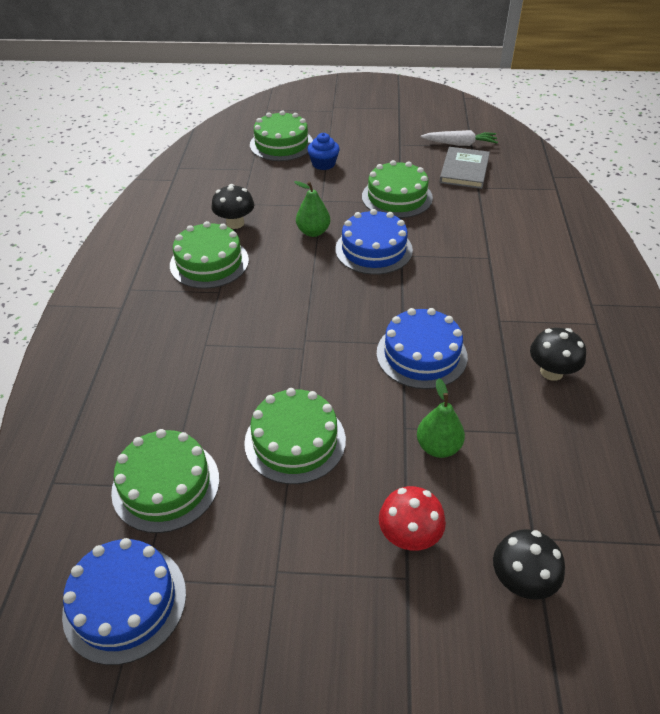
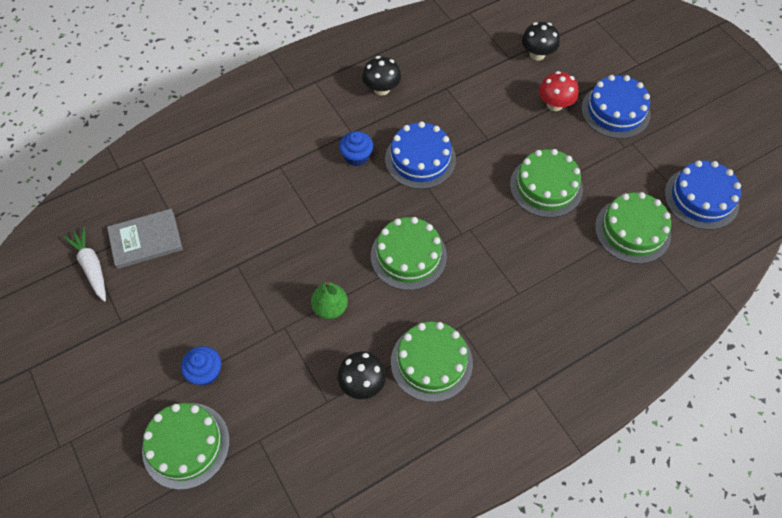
camera: 125 degrees left, 15 degrees up
(373, 249) = (323, 248): blue cake -> blue cake (615, 111)
(397, 197) = (230, 272): green cake -> green cake (408, 256)
(438, 447) = (488, 117): green pear -> none
(462, 310) = (356, 156): none -> blue cupcake

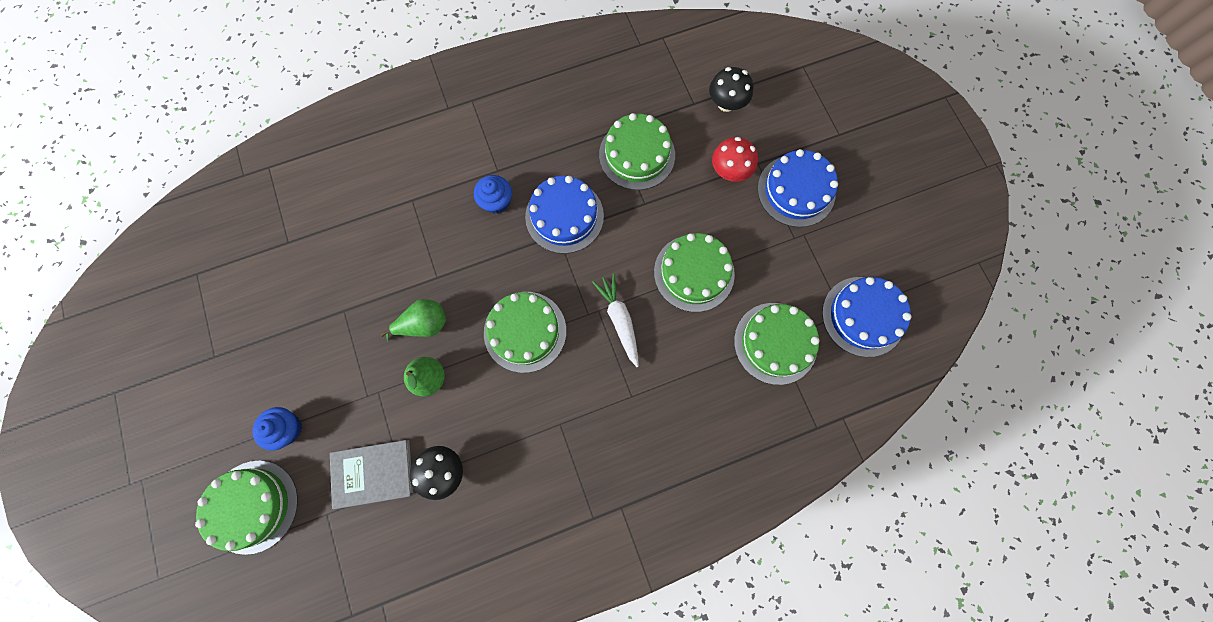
camera: 10 degrees right, 15 degrees up
(91, 267) = (195, 287): white carrot -> white carrot (619, 320)
(146, 240) = (255, 265): grey book -> grey book (373, 473)
(315, 264) = (424, 324): none -> green pear
(381, 89) = (542, 121): black mushroom -> none
(431, 362) = (521, 460): green cake -> green cake (637, 155)

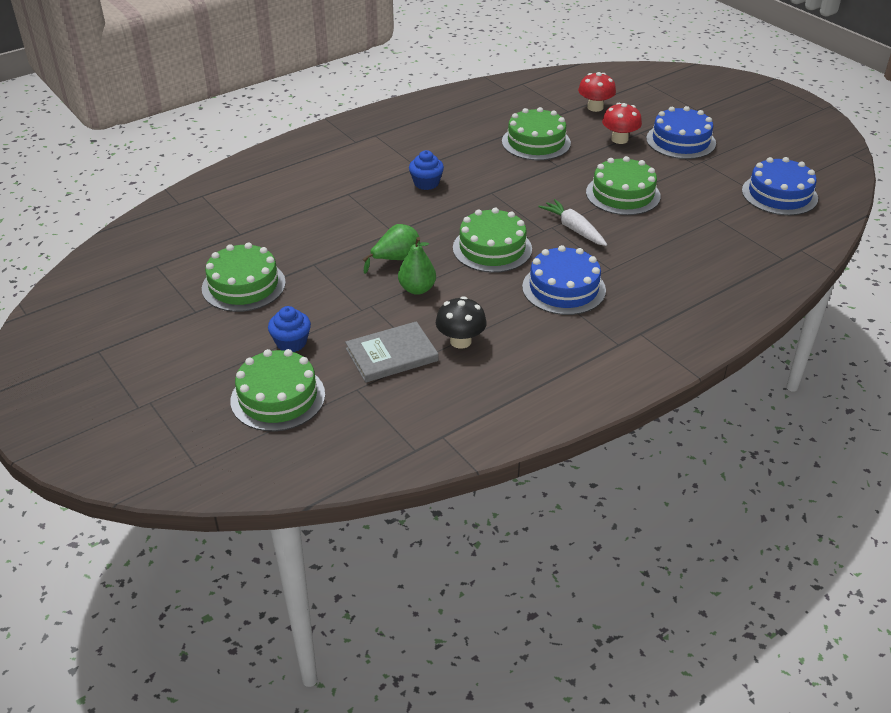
camera: 15 degrees left, 35 degrees down
(564, 216) = (491, 182): blue cake -> blue cake (563, 288)
(726, 103) = (595, 107): black mushroom -> red mushroom
(775, 343) = (716, 219): green cake -> green cake (243, 285)

